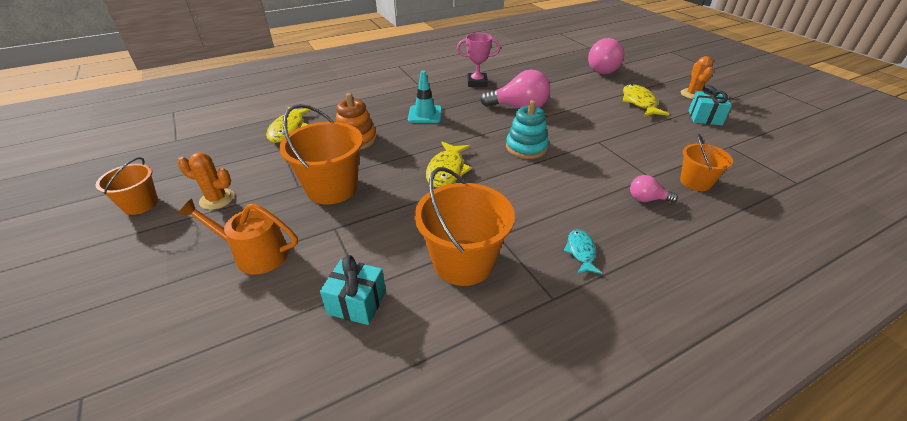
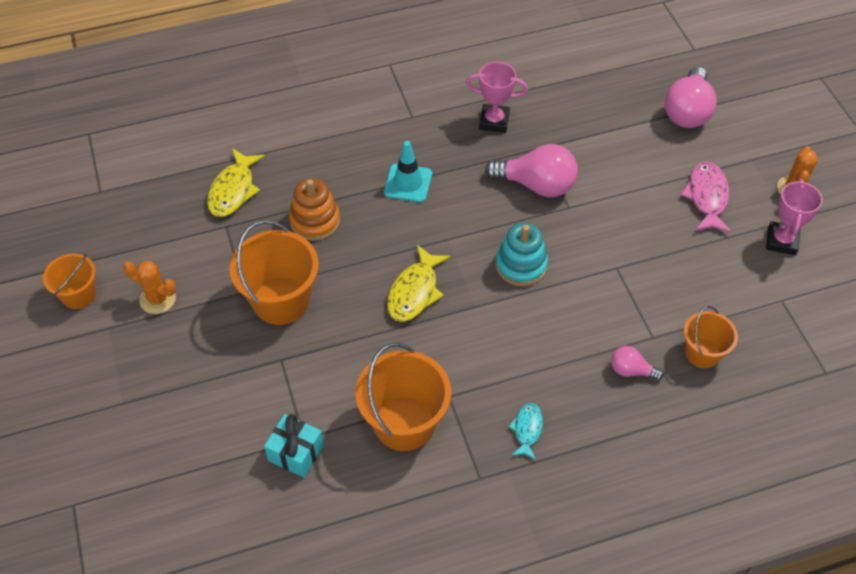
camera: 10 degrees right, 15 degrees up
(255, 254) = (201, 381): orange watering can -> none
(639, 102) = (707, 197): yellow fish -> pink fish
(705, 118) = (781, 241): turquoise gift -> pink trophy

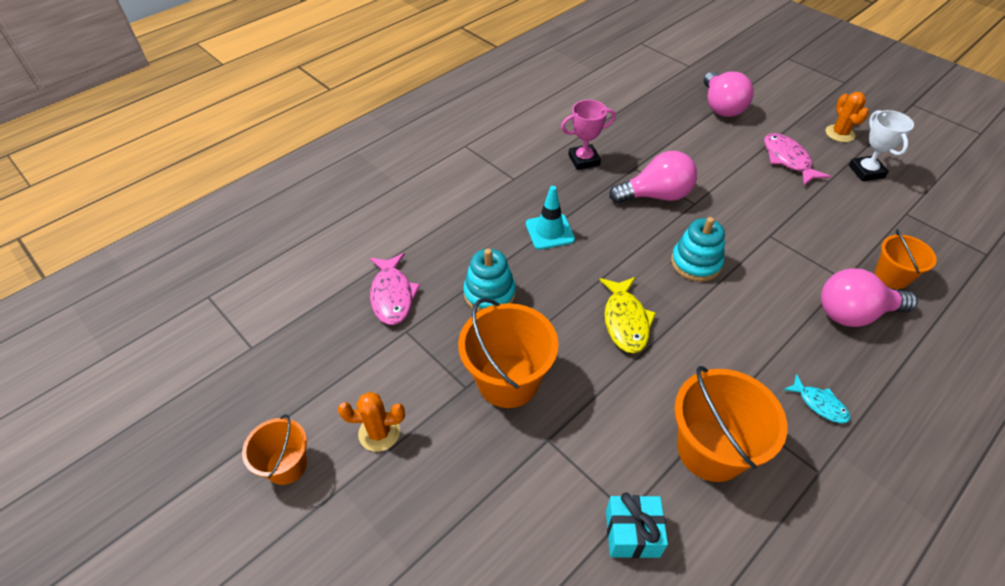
camera: 25 degrees left, 5 degrees down
(233, 190) = (392, 295): yellow fish -> pink fish
(315, 221) = (489, 294): orange stacking toy -> turquoise stacking toy
(527, 429) = (819, 404): turquoise fish -> turquoise fish turned 150 degrees clockwise
(631, 370) = (854, 313): pink light bulb -> pink light bulb, size x1.92
(781, 241) = (866, 171): pink trophy -> white trophy

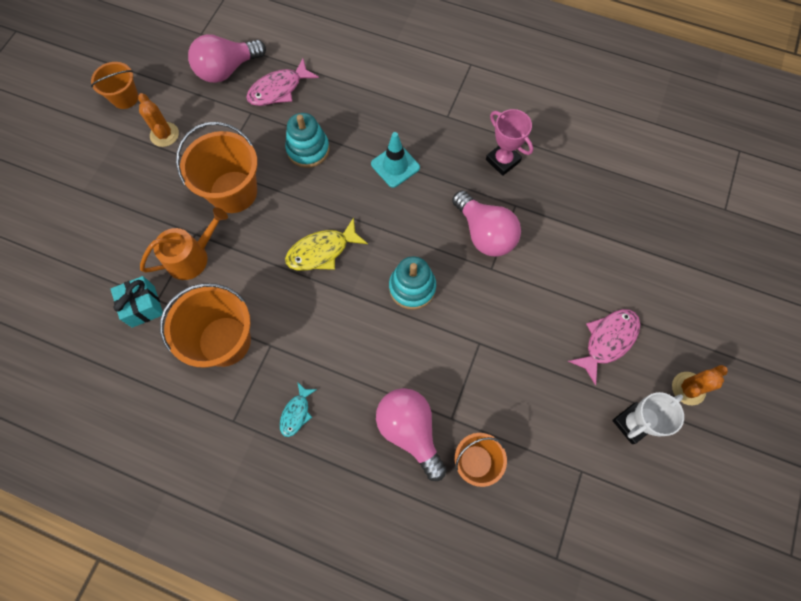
camera: 65 degrees right, 20 degrees up
(580, 452) = (192, 257): none -> orange watering can
(721, 107) = (664, 258): pink light bulb -> pink light bulb (227, 70)

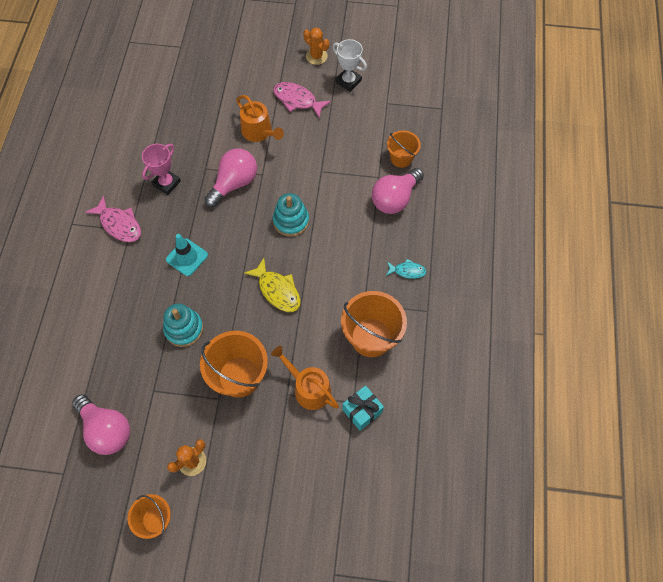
camera: 105 degrees left, 5 degrees down
(278, 89) = (123, 374): pink fish -> pink fish (119, 224)
(560, 279) = (259, 132): none -> orange watering can

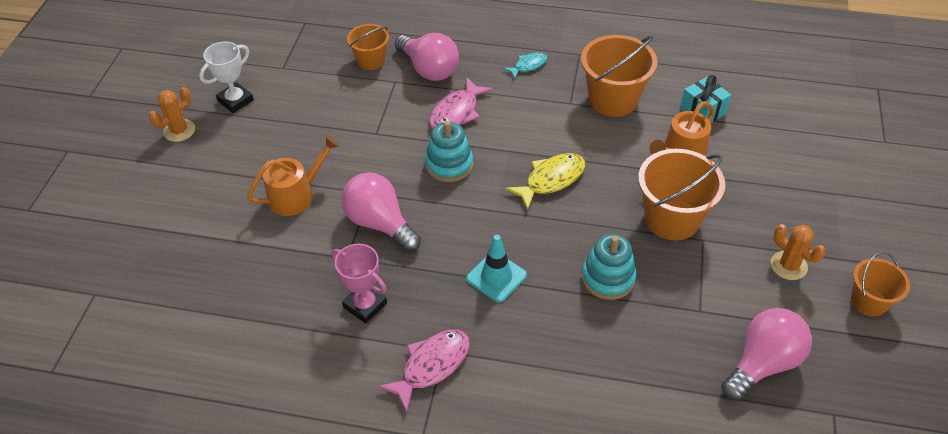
camera: 85 degrees left, 15 degrees down
(297, 100) = (251, 153): pink fish -> pink fish (456, 112)
(407, 271) = (528, 65): turquoise fish -> turquoise fish turned 45 degrees clockwise

